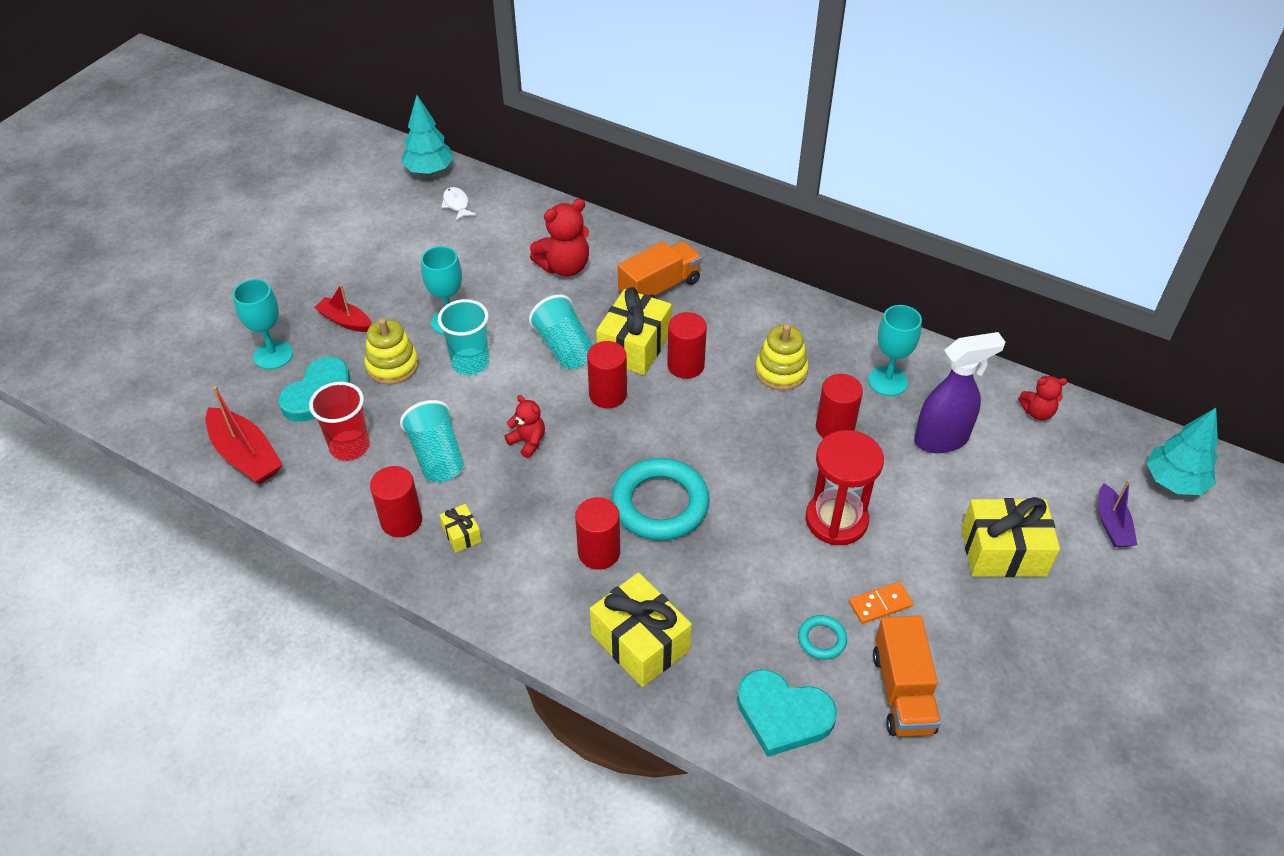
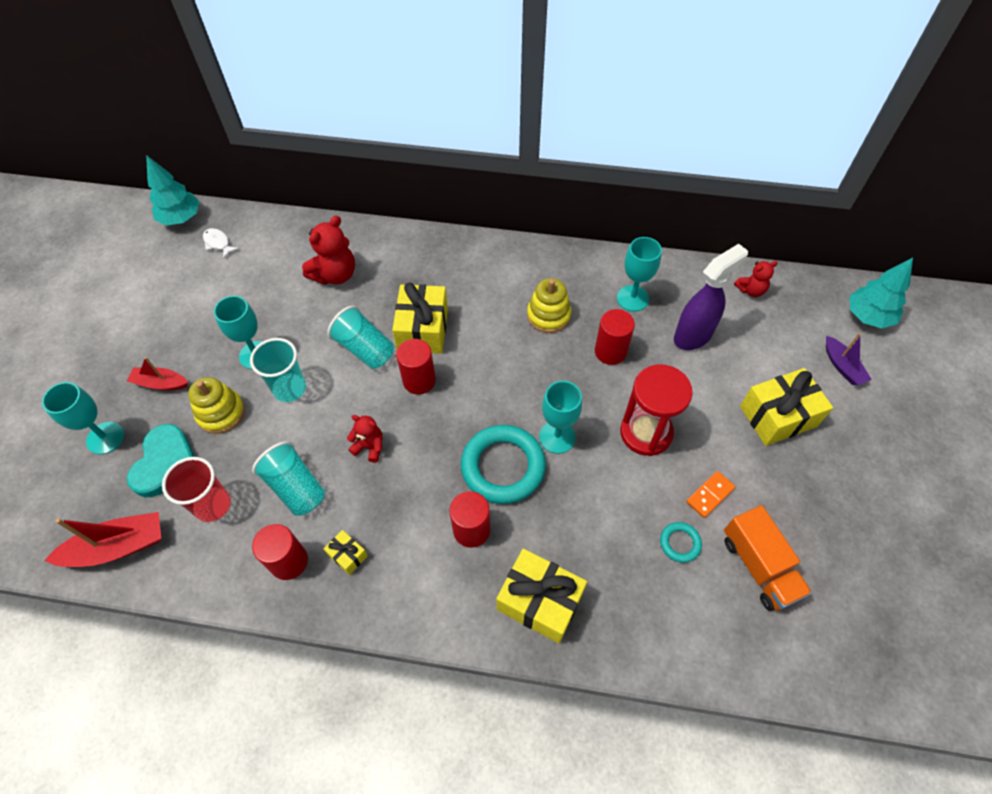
camera: 20 degrees left, 10 degrees up
(246, 455) = (117, 547): red boat -> red boat turned 45 degrees counterclockwise
(659, 287) = (421, 270): orange truck -> none
(685, 365) = (471, 334): red cylinder -> none
(733, 494) = (557, 437): none -> turquoise goblet
(783, 715) = (679, 623): turquoise heart -> none

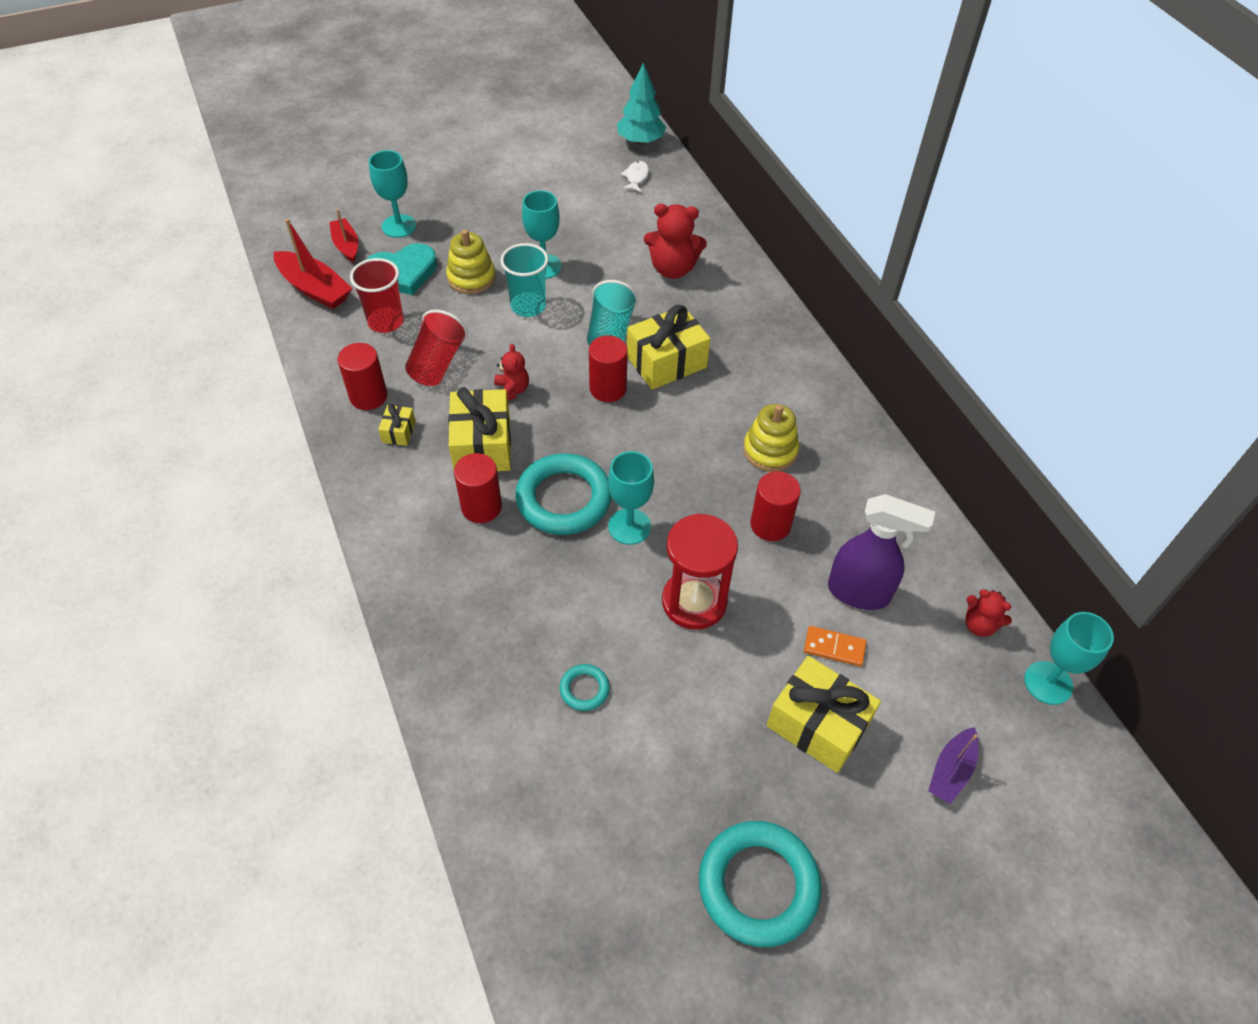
camera: 55 degrees right, 5 degrees down
(160, 383) = (470, 227): red boat -> red boat (346, 245)
(296, 487) = (437, 363): turquoise cup -> red cup
(540, 601) = (444, 595): yellow gift -> yellow gift (482, 445)
(632, 298) = (859, 513): turquoise goblet -> turquoise goblet (1048, 683)
(710, 495) = (661, 694): orange domino -> orange domino (834, 647)
(759, 566) = (607, 778): orange truck -> none
(868, 316) = (1059, 774): turquoise tree -> none
(876, 517) = (758, 885): none -> turquoise ring

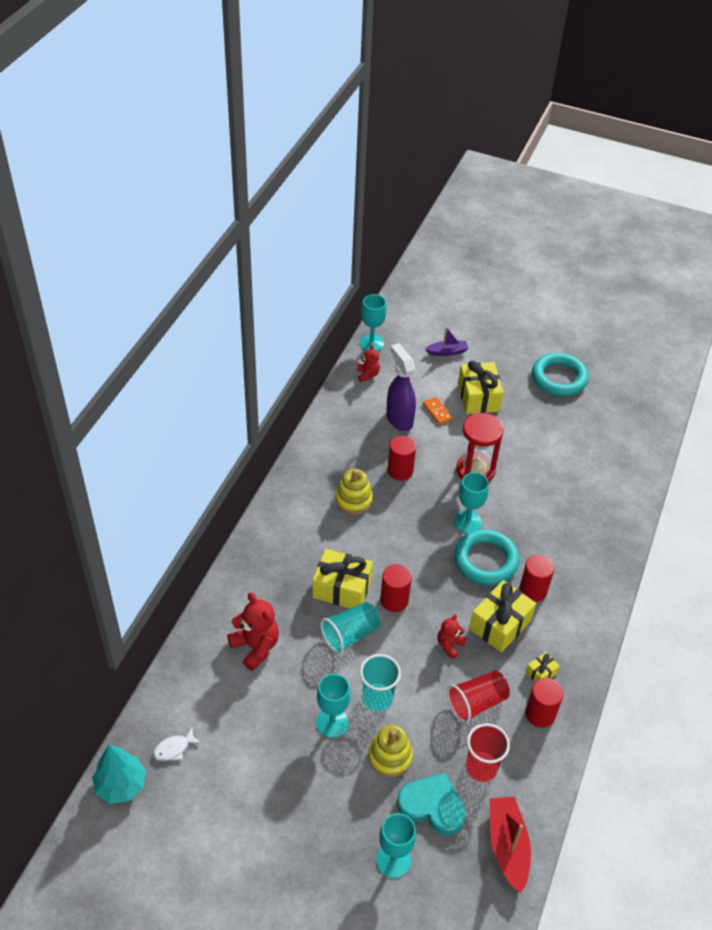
camera: 135 degrees left, 5 degrees down
(346, 245) = (450, 874): red boat -> none
(584, 689) = (561, 477): turquoise ring -> none

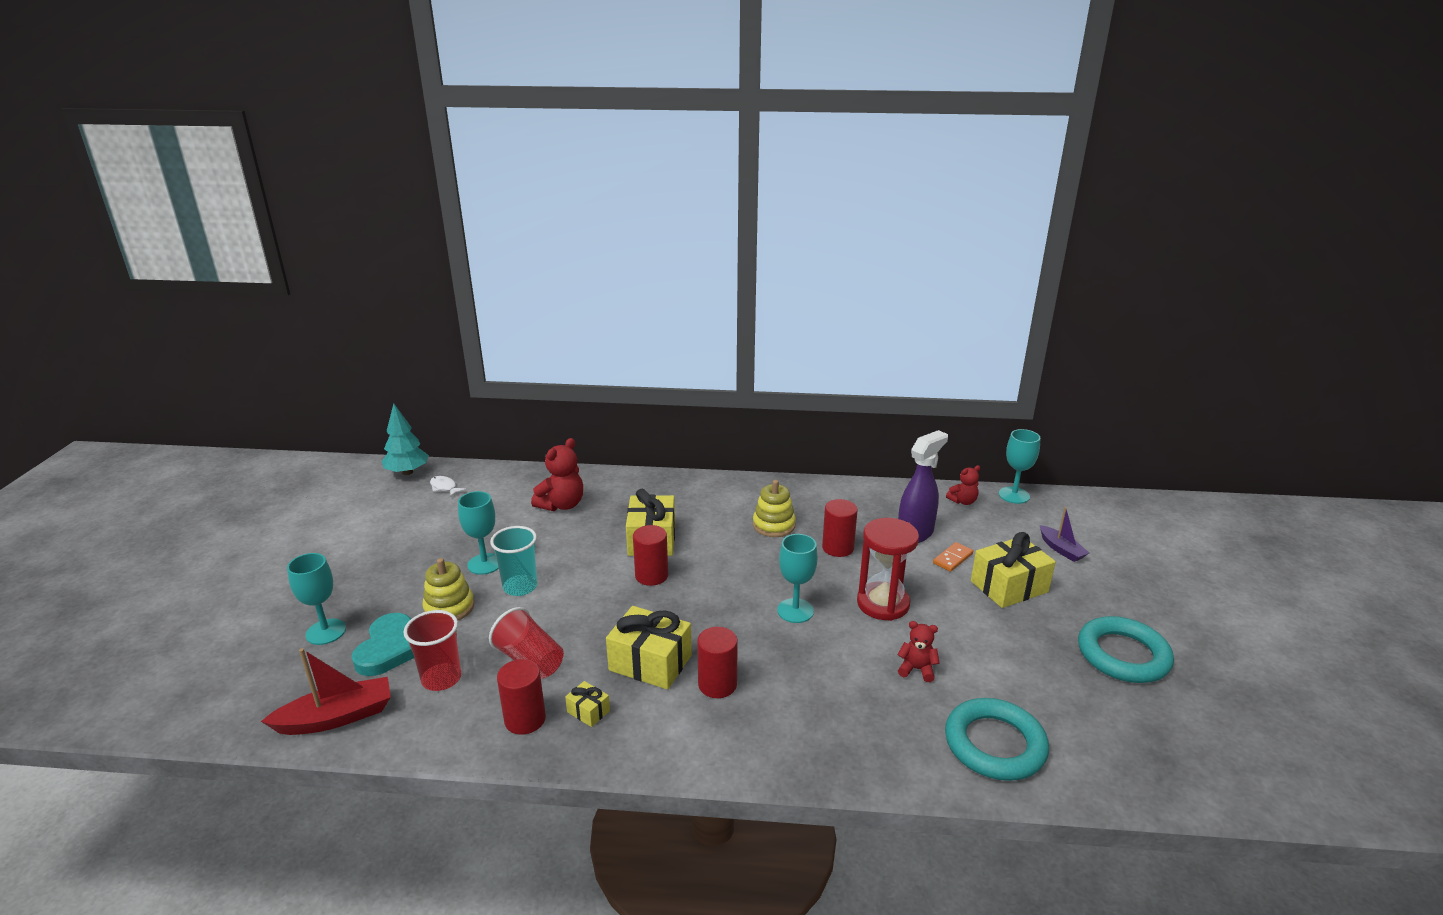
camera: 75 degrees right, 20 degrees down
(350, 634) = (595, 555): turquoise cup -> none
(449, 645) = (605, 626): red teddy bear -> red teddy bear (917, 669)
(485, 560) = (744, 635): turquoise ring -> turquoise ring (994, 744)

